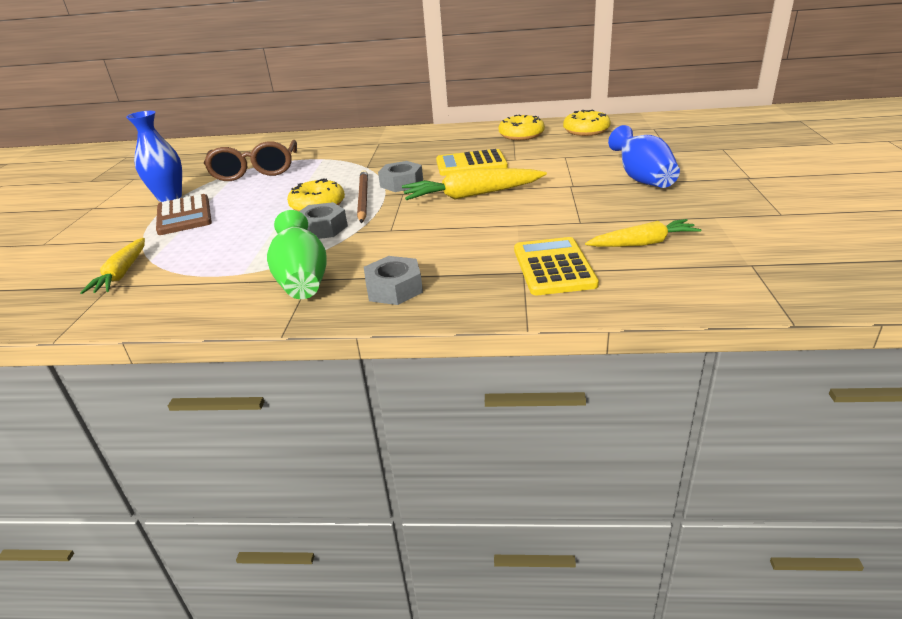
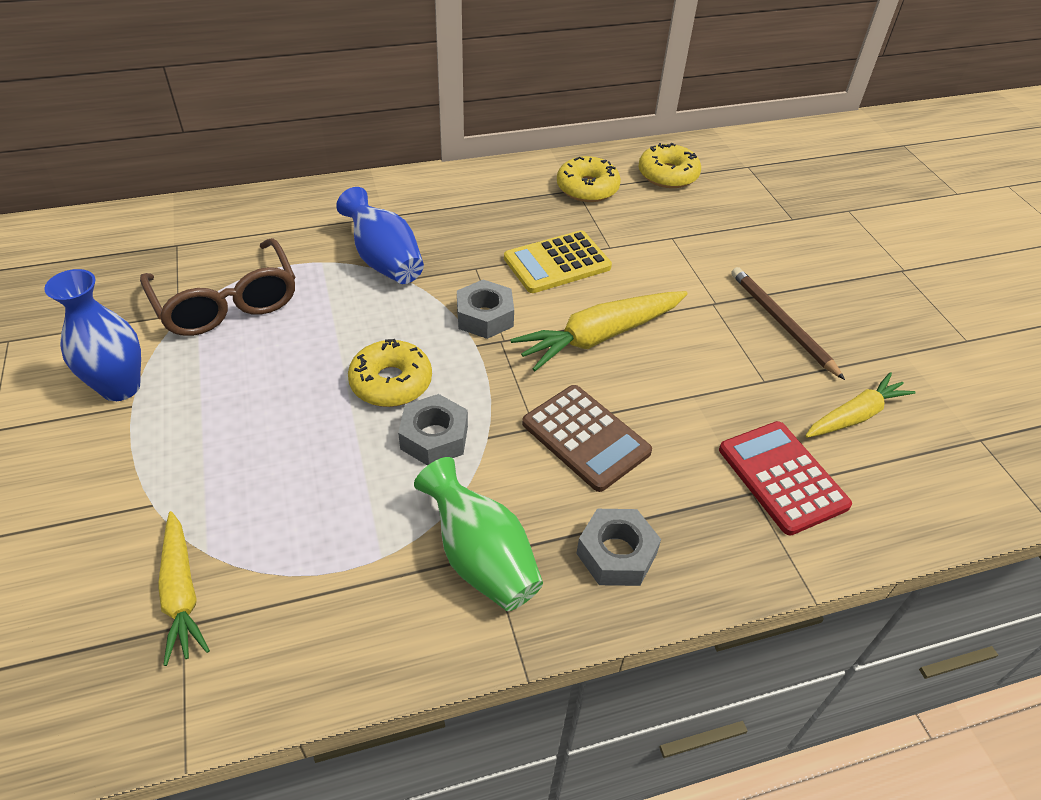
camera: 25 degrees left, 15 degrees up
(184, 216) = (183, 433): brown calculator -> brown calculator (585, 438)
(363, 198) = (450, 359): brown pencil -> brown pencil (781, 323)
(553, 267) = (782, 477): yellow calculator -> red calculator
(642, 179) = (790, 282): blue vase -> blue vase (384, 261)

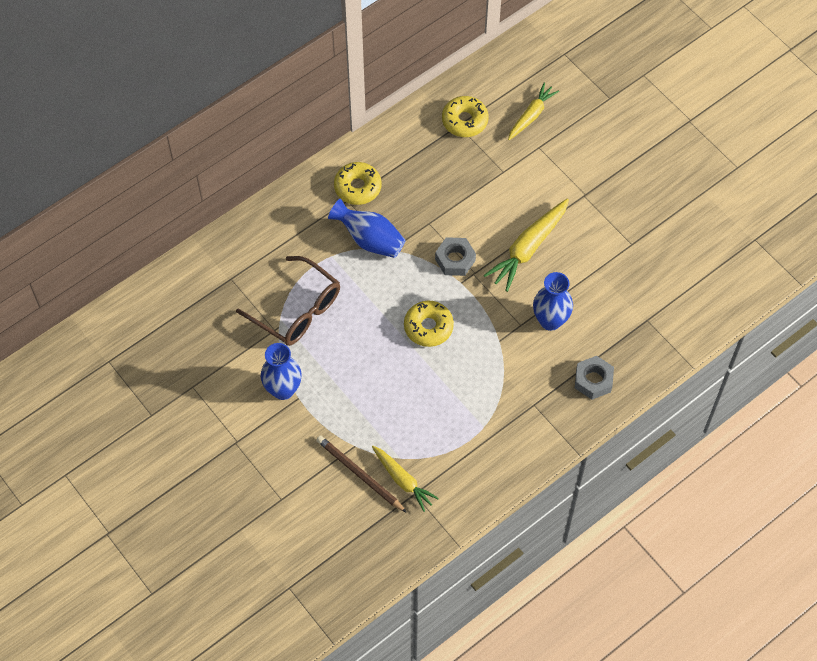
camera: 20 degrees left, 15 degrees up
(434, 437) = (471, 352): grey nut -> none
(480, 557) = (530, 408): green vase -> none
(557, 263) = (477, 199): yellow calculator -> none
(585, 438) = (550, 321): brown calculator -> blue vase
(668, 175) = (513, 85): yellow donut -> yellow donut (357, 187)
(781, 323) = (628, 196): brown pencil -> brown pencil (359, 474)
(782, 477) = (659, 305): red calculator -> none
(855, 415) = (686, 249): yellow carrot -> yellow carrot (531, 115)

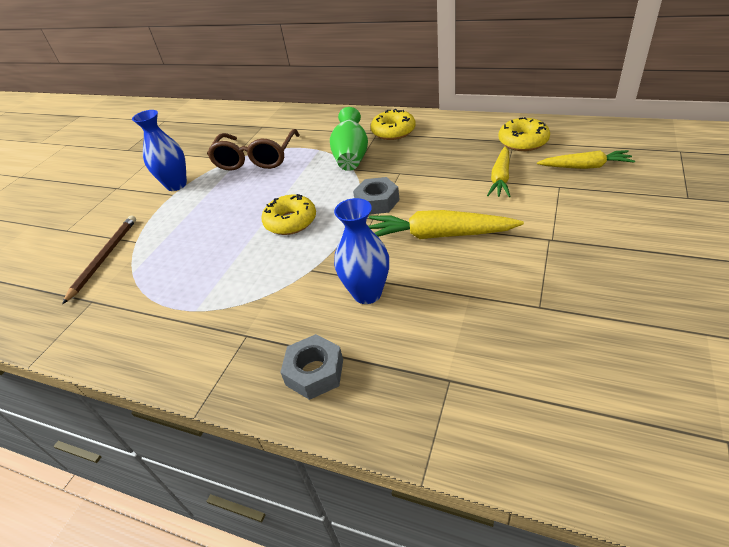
camera: 65 degrees right, 20 degrees down
(369, 239) = (351, 156): blue vase -> green vase
(403, 480) = (105, 286): yellow carrot -> yellow carrot (500, 178)

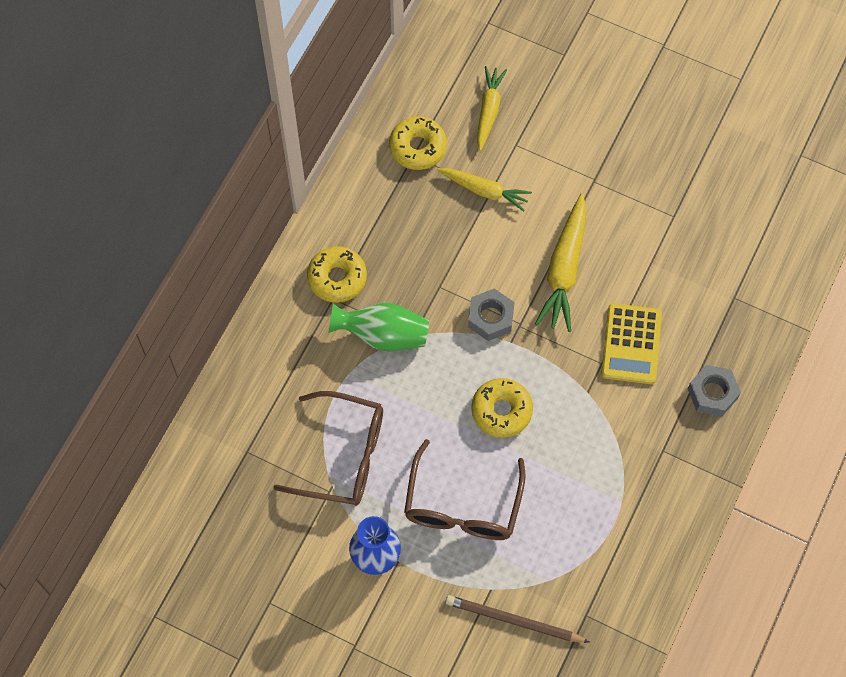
camera: 90 degrees left, 25 degrees up
(209, 215) = (462, 506): none -> brown glasses
(367, 293) = (631, 344): blue vase -> yellow calculator

